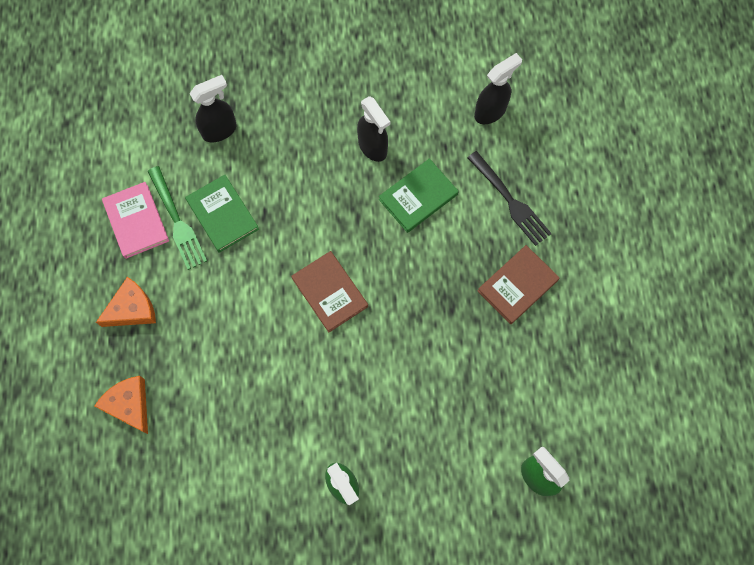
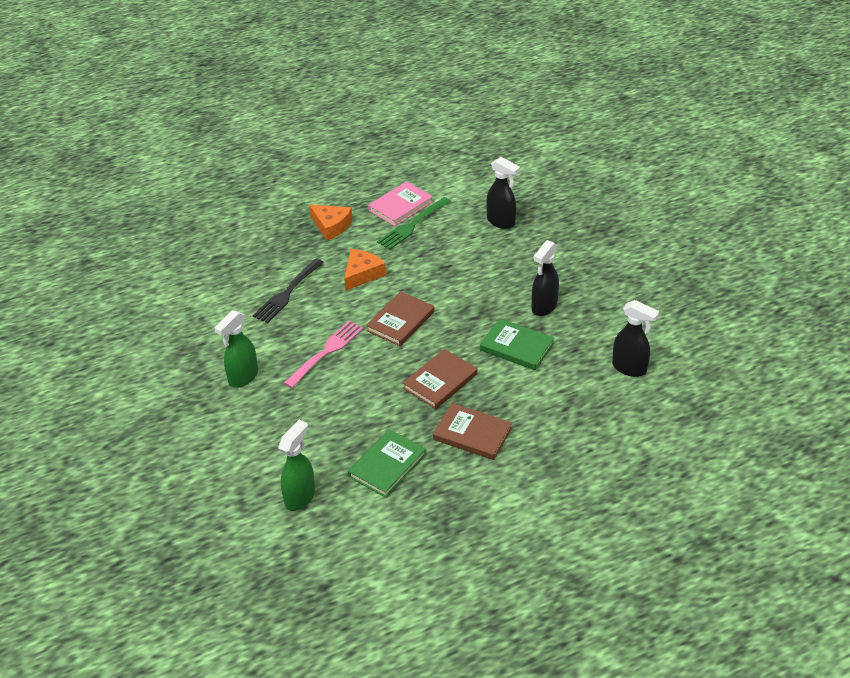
camera: 70 degrees right, 30 degrees down
(129, 405) = (258, 248): orange cheese -> orange cheese (362, 274)
(222, 215) = (432, 245): green book -> green book (387, 465)
(343, 385) = (326, 353): none -> pink fork
(435, 287) = (440, 381): none -> brown book
(509, 200) = (551, 405): black fork -> black fork (288, 292)

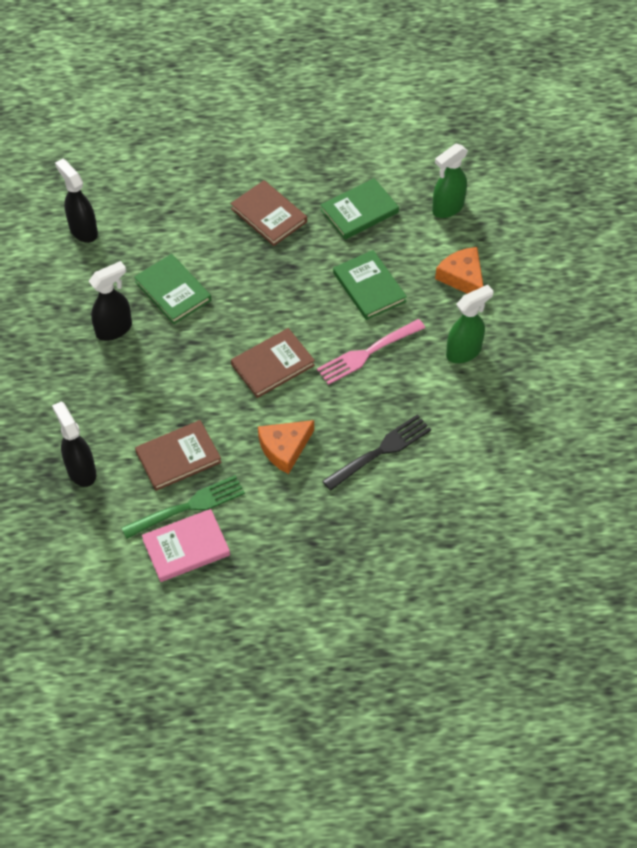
camera: 160 degrees left, 15 degrees up
(331, 226) = (288, 544): orange cheese -> orange cheese (462, 277)
(347, 402) = (369, 287): none -> green book
(440, 381) = (269, 278): brown book -> brown book (178, 457)

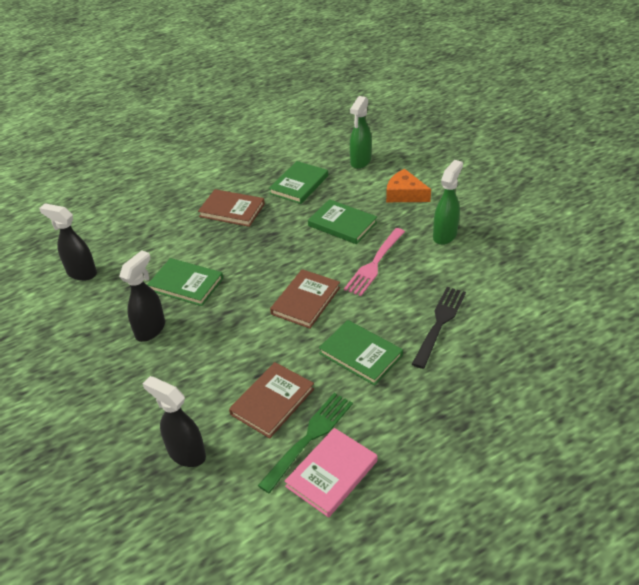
camera: 25 degrees left, 15 degrees down
(284, 448) = (360, 354): orange cheese -> green book

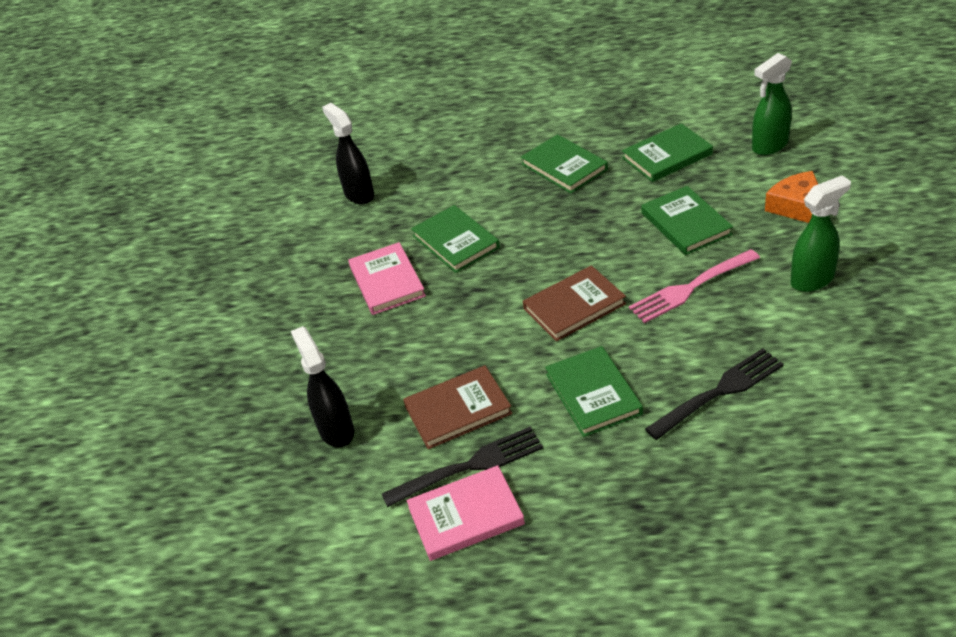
camera: 35 degrees right, 0 degrees up
(151, 329) = (387, 281): black spray bottle -> pink book
(232, 210) = (564, 167): brown book -> green book
(309, 439) = (468, 467): green fork -> black fork

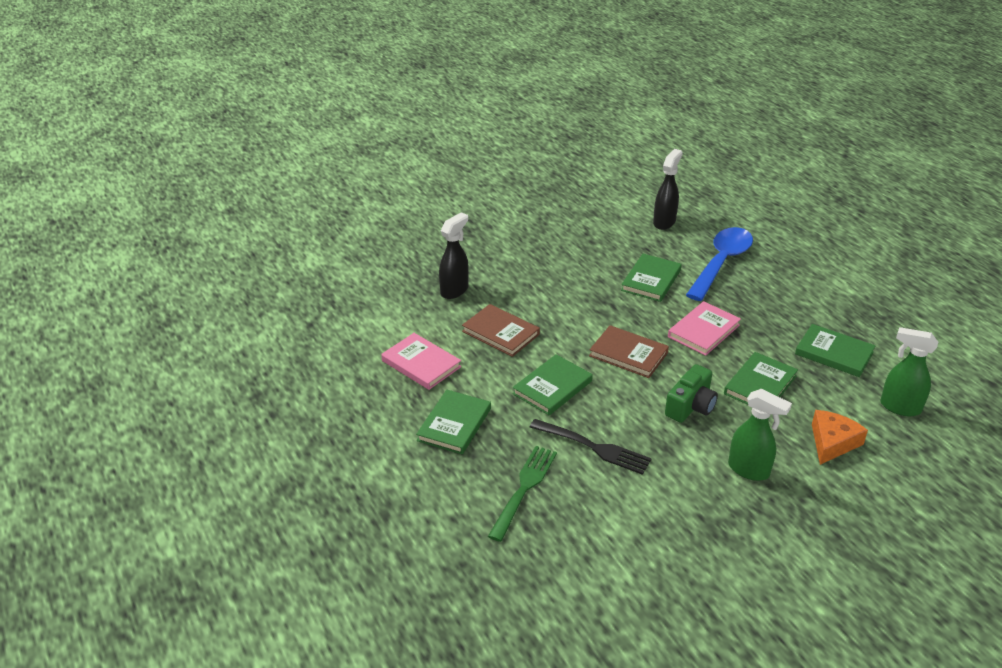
camera: 55 degrees right, 5 degrees down
(387, 281) = (591, 264): pink book -> pink book (703, 331)
(467, 178) = (721, 263): none -> blue spoon
(468, 467) = (458, 352): black fork -> none
(564, 167) = (774, 304): green book -> green book (454, 424)
(691, 287) = (691, 406): pink fork -> green camera
(763, 483) = (524, 489): none -> green fork

